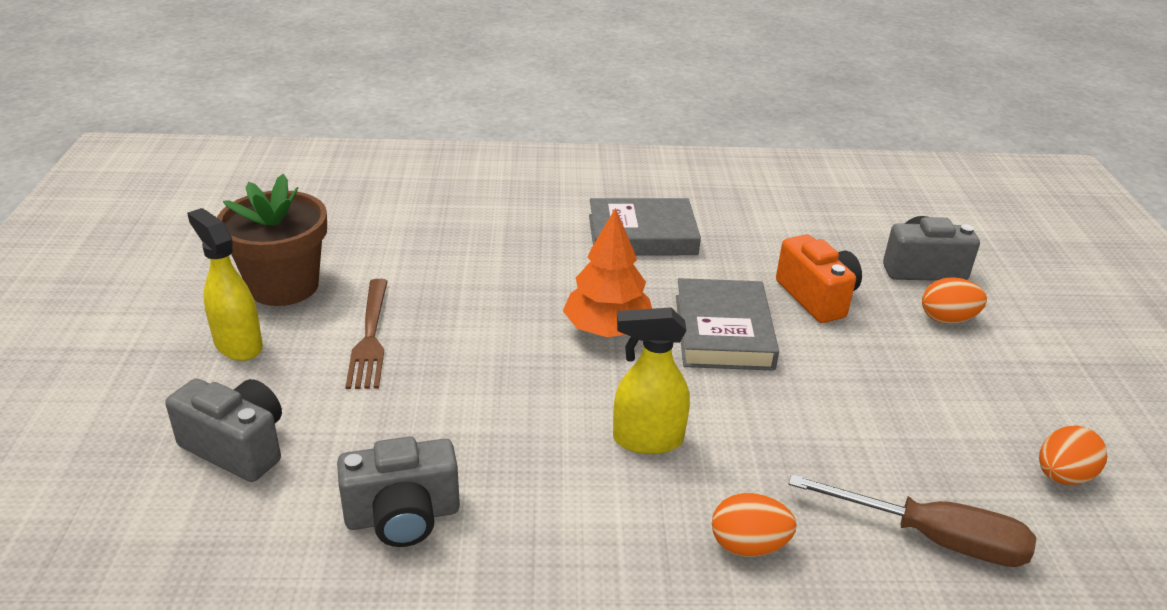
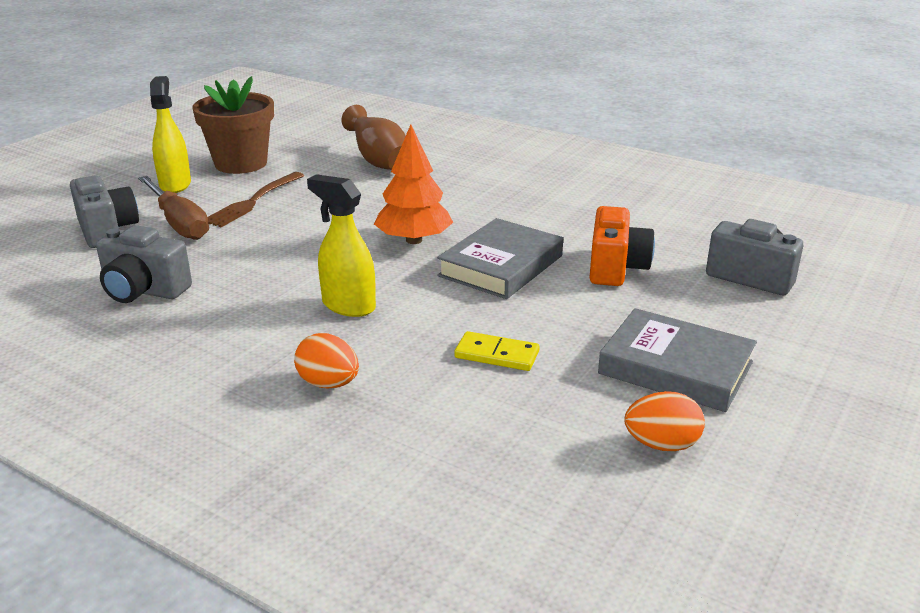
camera: 35 degrees right, 5 degrees down
(444, 235) = (379, 162): none -> brown vase
(642, 235) = (526, 195): grey book -> grey book (675, 368)
(843, 439) = (496, 355): none -> yellow domino
(932, 538) = (476, 434): brown screwdriver -> brown screwdriver (179, 223)
(947, 319) = (720, 315): orange egg -> none

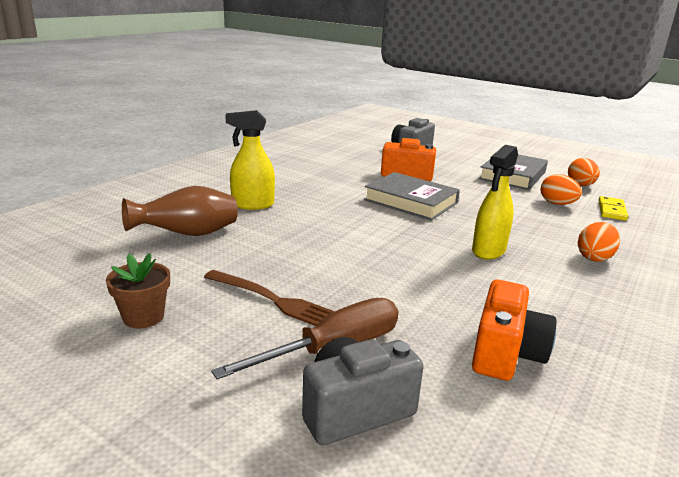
camera: 90 degrees left, 5 degrees down
(144, 291) = (506, 353): grey camera -> orange camera
(175, 184) = (199, 366): yellow spray bottle -> yellow spray bottle (252, 205)
(241, 163) = (143, 317): brown flower pot -> brown flower pot, size x0.55
(414, 240) = (372, 226): orange tree -> none
(496, 355) = (526, 210): yellow domino -> yellow domino (612, 210)
(537, 392) = (557, 204): none -> orange egg

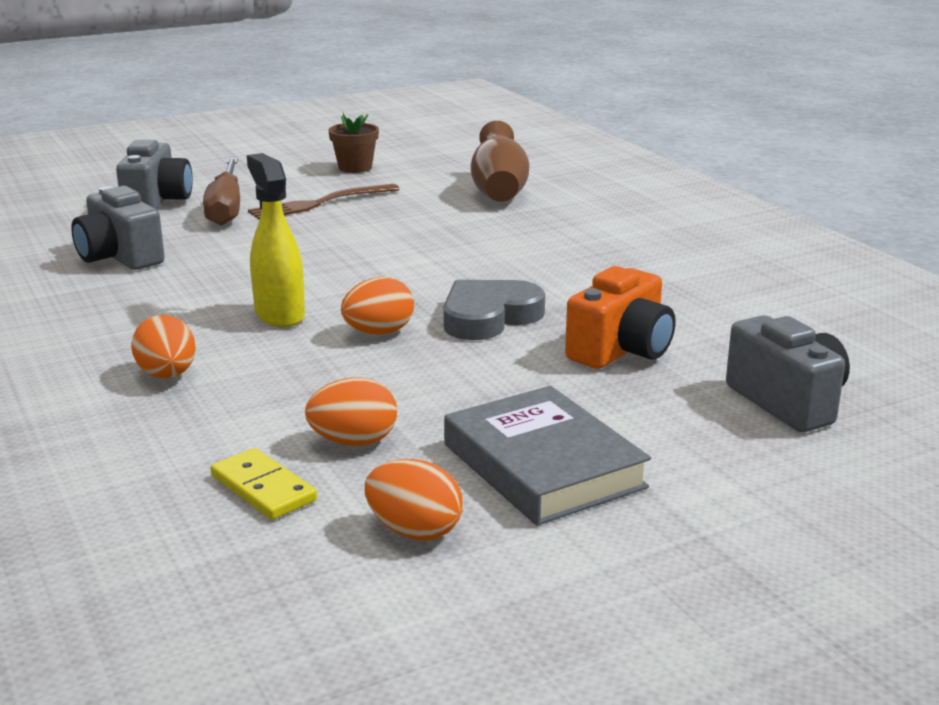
camera: 120 degrees right, 0 degrees up
(252, 205) = (563, 226): yellow spray bottle -> none
(411, 201) = (489, 317): grey book -> grey heart
(466, 221) = (379, 332): none -> orange egg
(506, 353) = (120, 257): orange camera -> grey camera

